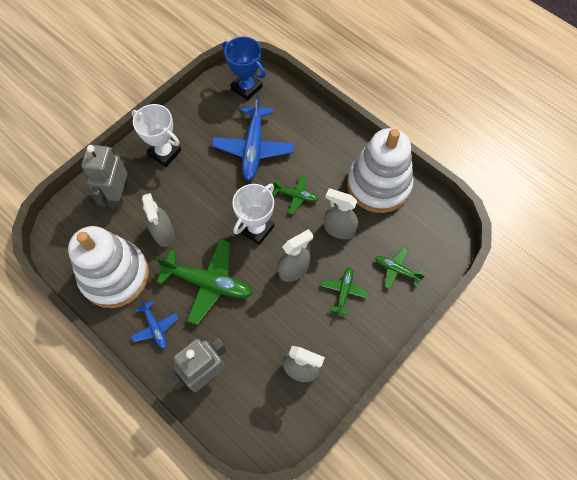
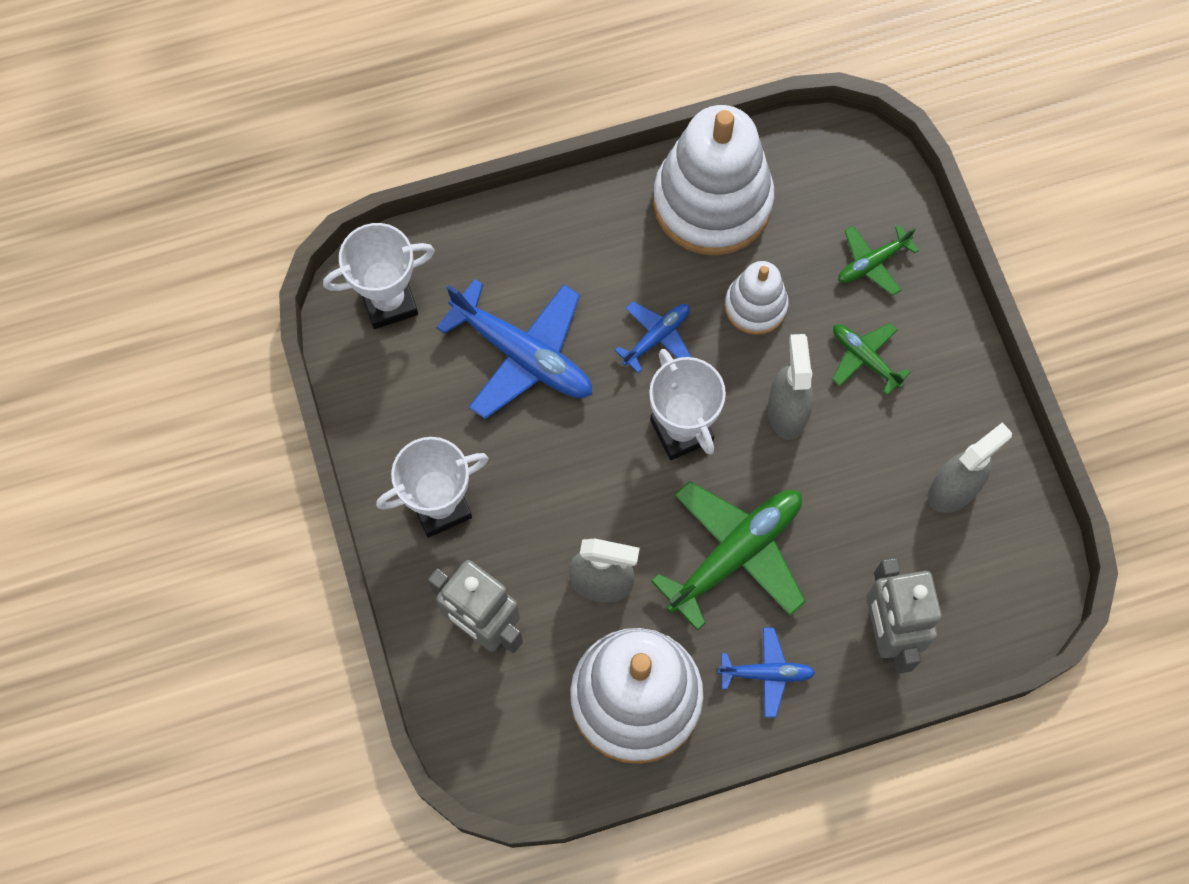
camera: 60 degrees left, 5 degrees up
(246, 88) = (389, 302): blue trophy -> white trophy
(296, 196) = (657, 337): green plane -> blue plane
(339, 229) = (755, 306): grey spray bottle -> white stacking toy

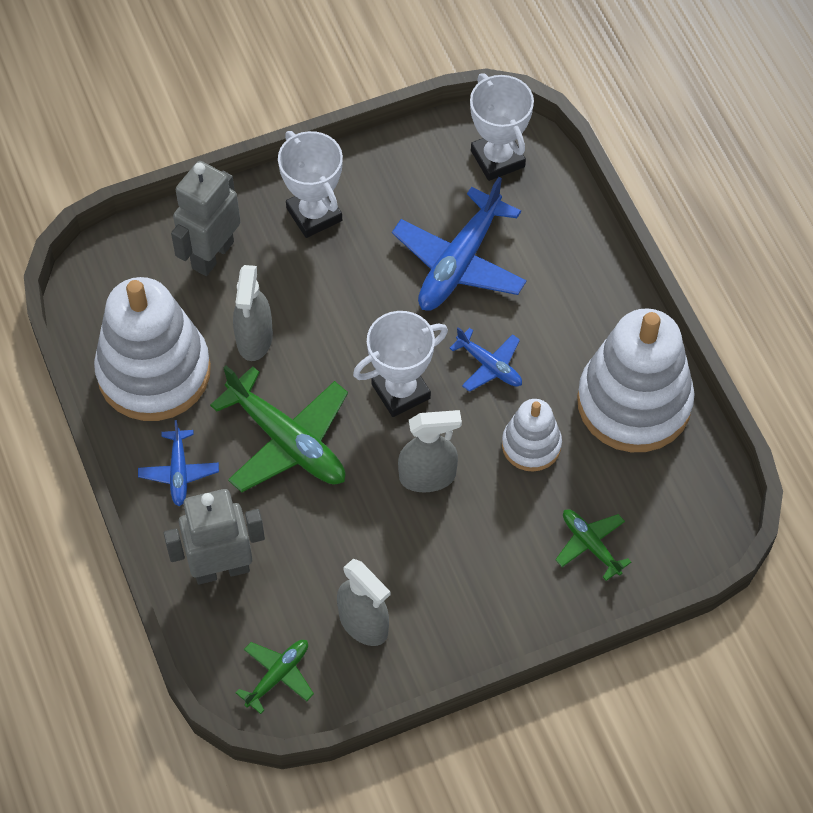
camera: 85 degrees right, 10 degrees down
(864, 358) = (489, 541): green plane -> green plane (278, 675)

